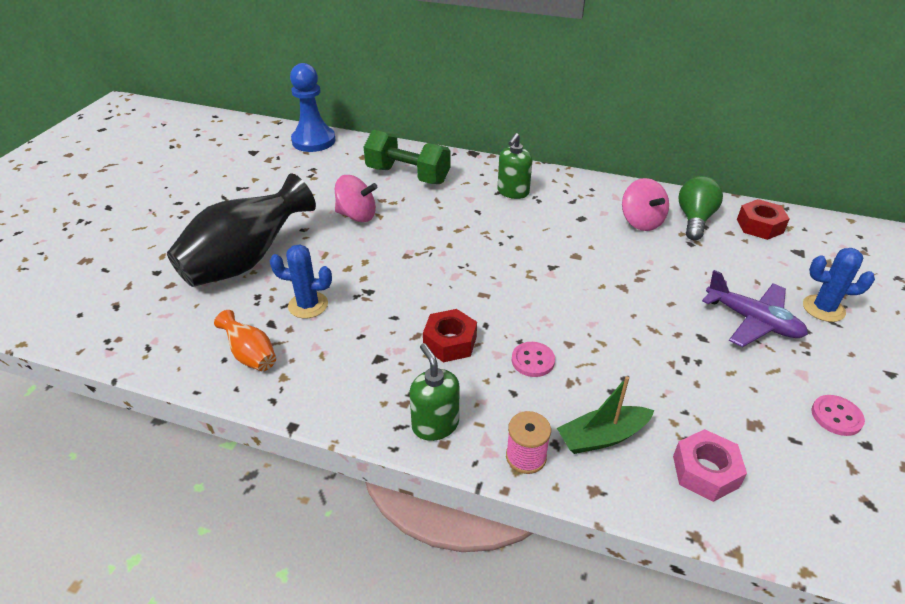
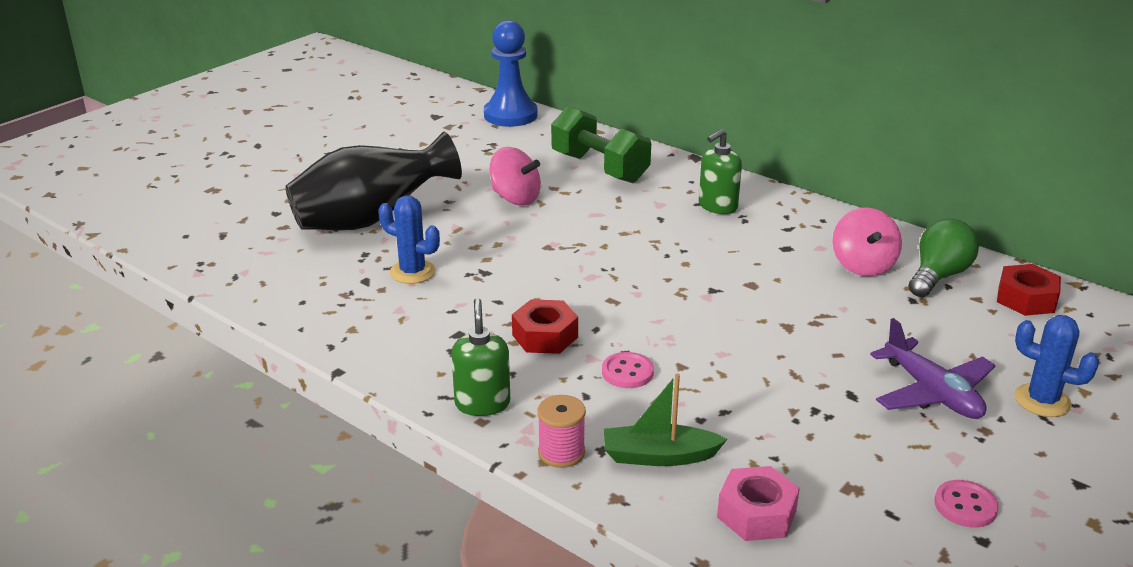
camera: 20 degrees right, 10 degrees down
(251, 355) = (330, 304): orange vase -> none

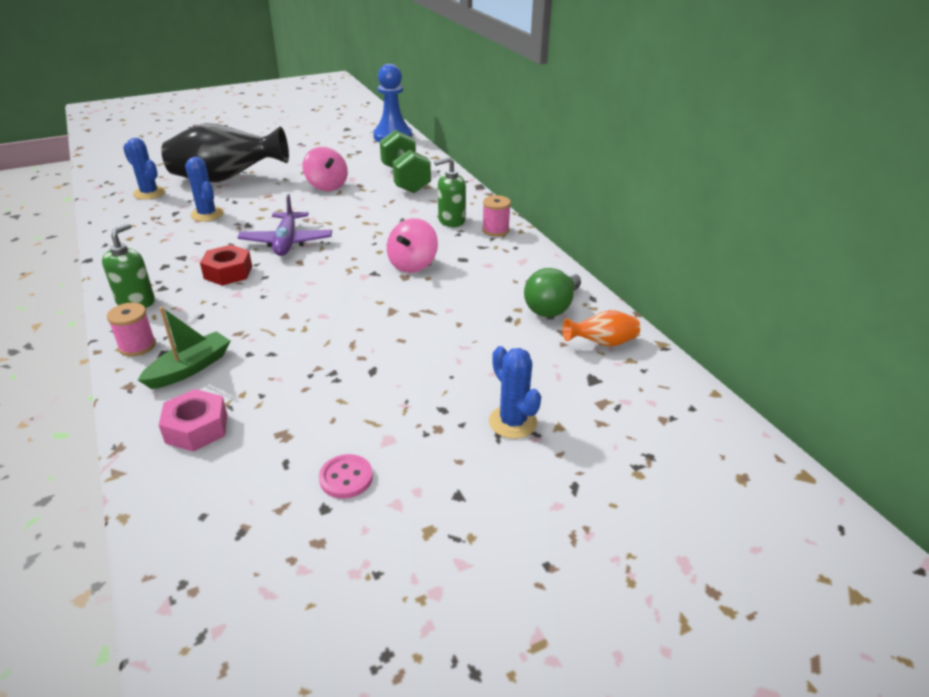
camera: 25 degrees right, 5 degrees up
(290, 264) = (149, 193): none -> blue cactus
(627, 372) = (246, 309): pink button -> none
(658, 456) = (190, 368): green boat -> green boat turned 105 degrees clockwise
(779, 206) = (495, 230): none -> pink spool
(863, 265) = (503, 285): pink spinning top -> pink spinning top (413, 264)
(932, 393) = (433, 388): purple plane -> purple plane (287, 242)
(938, 276) = (552, 307): green light bulb -> green light bulb turned 150 degrees clockwise
(1026, 299) = (602, 343): red nut -> orange vase

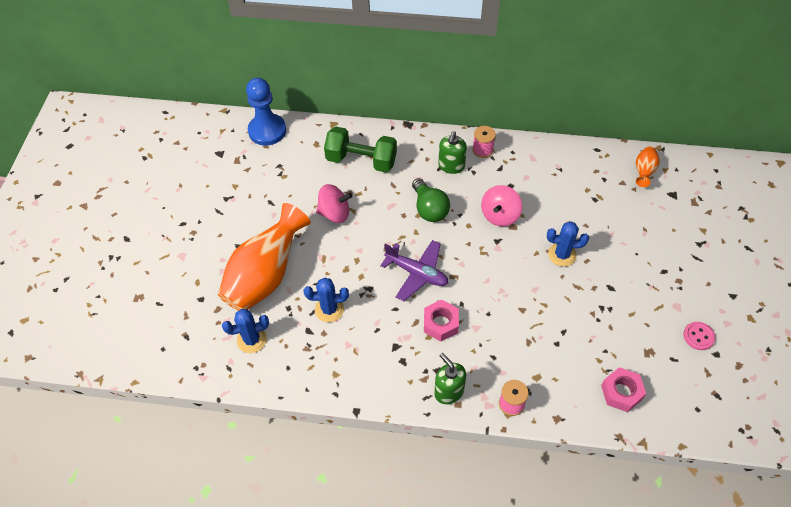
camera: 55 degrees left, 20 degrees up
(190, 368) = (556, 380): green boat -> none
(226, 179) = (266, 276): black vase -> orange vase
(228, 272) = (440, 323): red nut -> pink nut
(413, 264) = (500, 215): pink spinning top -> pink spinning top turned 60 degrees clockwise
(513, 422) = (690, 247): blue cactus -> blue cactus (562, 255)
(552, 307) = (595, 173): green light bulb -> green light bulb (429, 209)

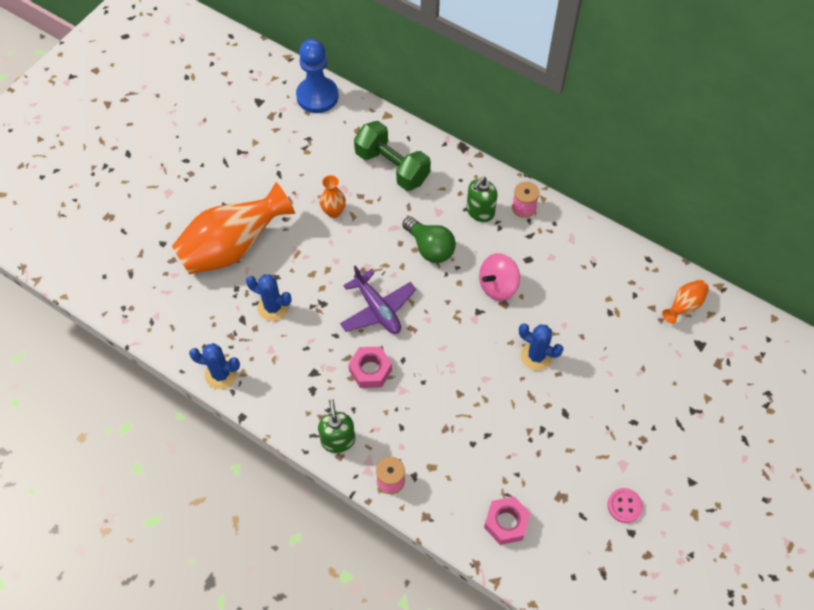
camera: 25 degrees right, 5 degrees up
(252, 340) = (186, 304): blue cactus -> blue cactus (221, 374)
(334, 213) = (334, 212): pink spinning top -> orange vase
(429, 209) = (430, 248): green light bulb -> green light bulb turned 45 degrees counterclockwise

